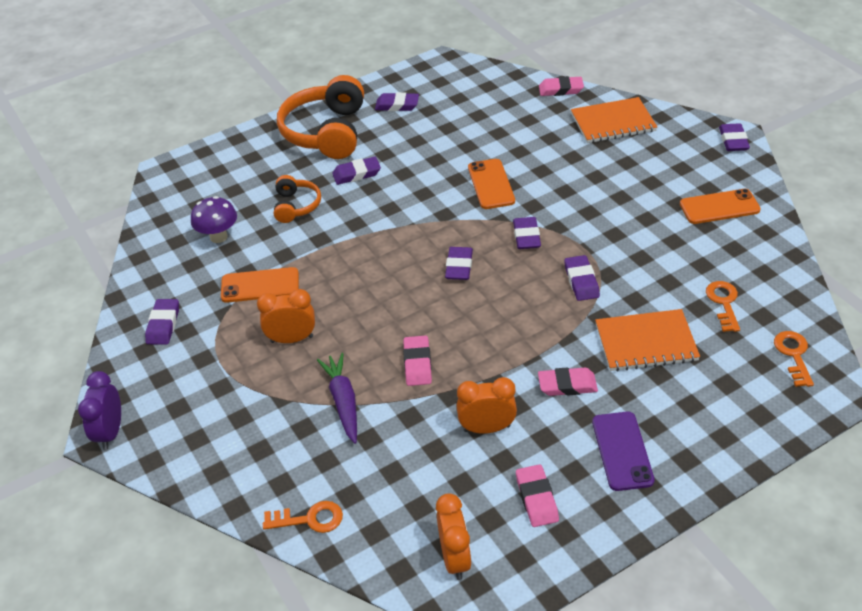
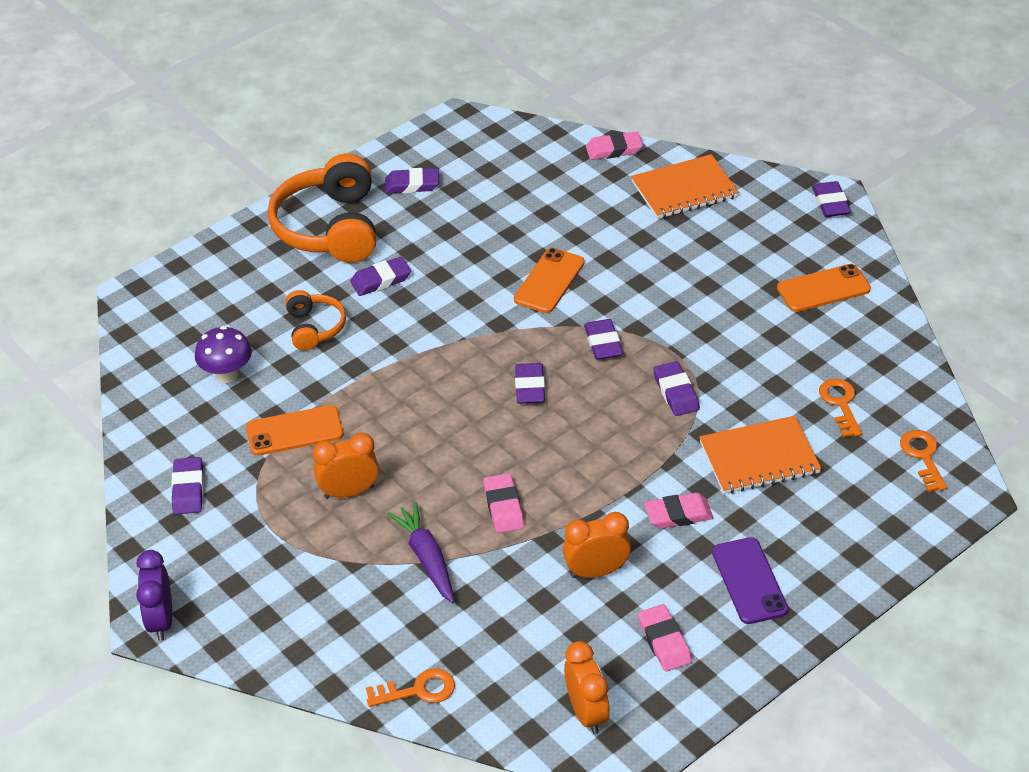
camera: 10 degrees left, 0 degrees up
(491, 184) = (549, 281): orange phone -> orange phone turned 45 degrees clockwise

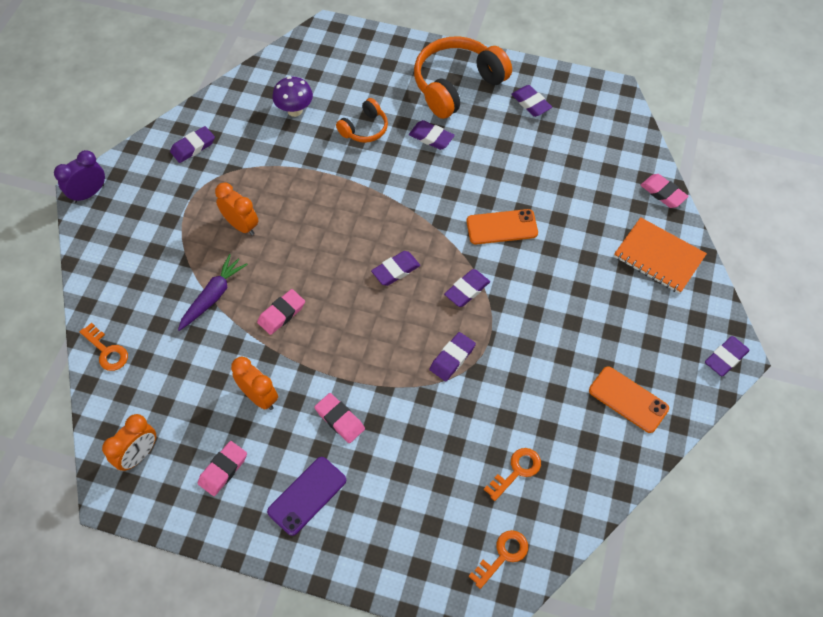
camera: 55 degrees right, 15 degrees up
(294, 431) = (272, 169): orange phone -> none
(759, 457) = (426, 443): orange notebook -> none

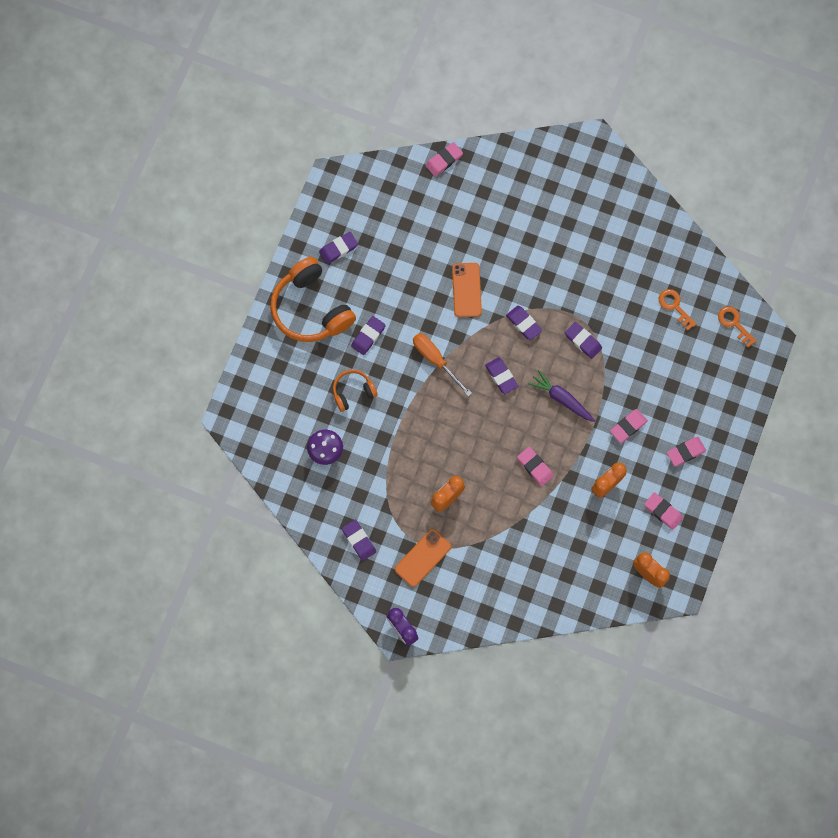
camera: 85 degrees left, 15 degrees up
(107, 351) = (559, 603): orange key -> none
(213, 296) = (515, 521): purple carrot -> purple carrot (561, 399)
(307, 496) = (685, 452): purple phone -> pink eraser
(364, 129) = (353, 392): orange headphones -> orange headphones turned 75 degrees counterclockwise
(410, 202) = (435, 360): none -> orange screwdriver
(628, 399) = (624, 221): orange phone -> orange phone (422, 558)
(659, 257) = (504, 176): orange notebook -> none
(725, 358) = (595, 147): purple eraser -> none

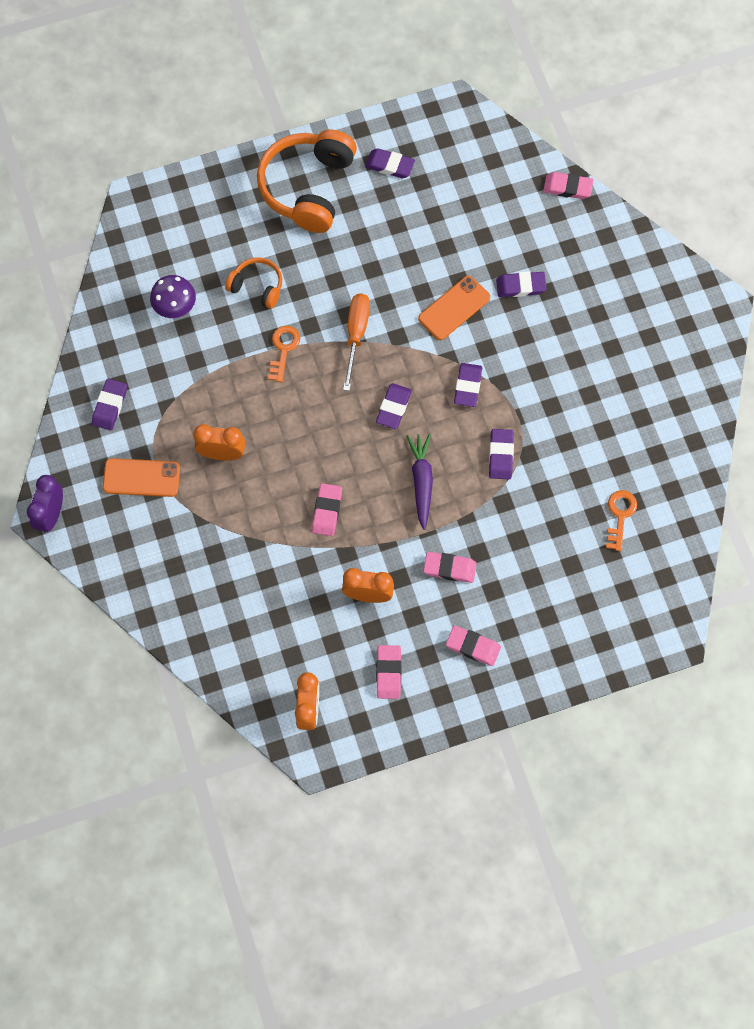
camera: 50 degrees right, 5 degrees down
(368, 336) = (325, 257): purple eraser -> purple eraser (520, 286)
(734, 324) = (656, 589): orange key -> orange key (283, 349)

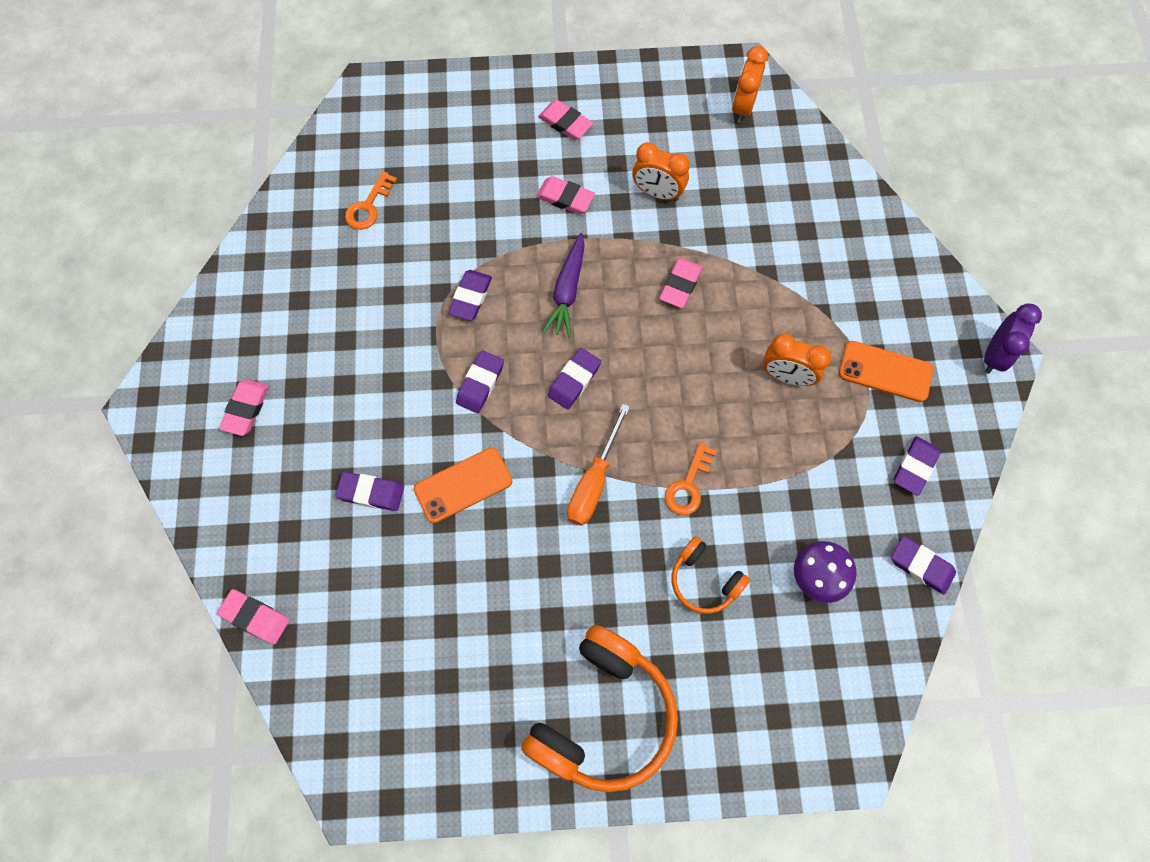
camera: 165 degrees left, 0 degrees up
(388, 673) = (656, 119): pink eraser -> pink eraser (246, 409)
(390, 165) = (480, 719): purple eraser -> purple eraser (921, 566)

